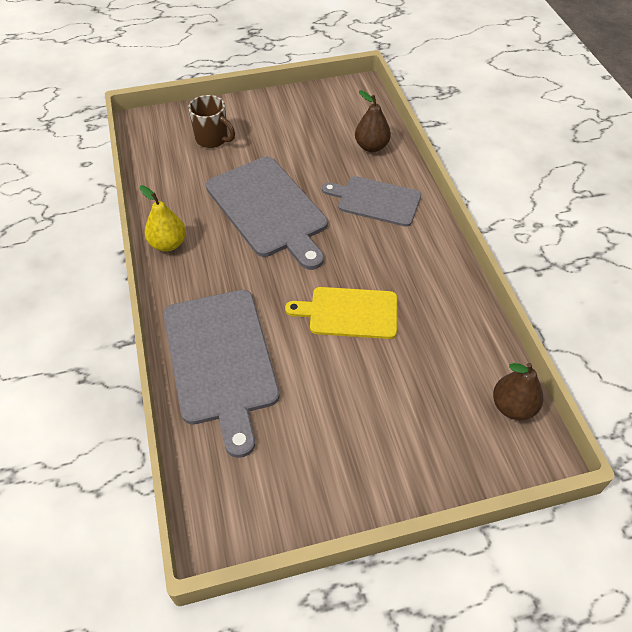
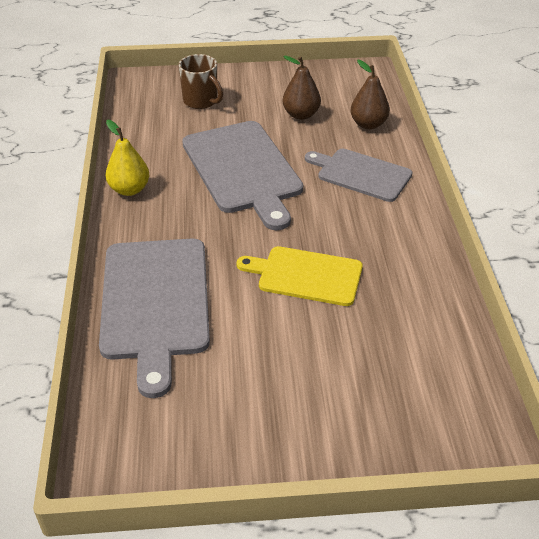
camera: 10 degrees right, 10 degrees down
(513, 406) = (471, 391): brown pear -> brown pear (301, 115)

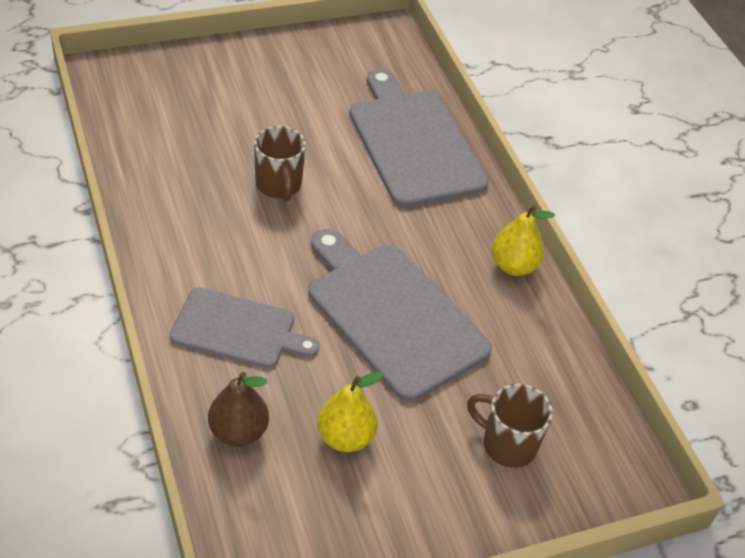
camera: 160 degrees right, 5 degrees up
(301, 115) = (345, 437): brown pear -> yellow pear
(306, 275) = (279, 185): yellow cutting board -> brown mug

